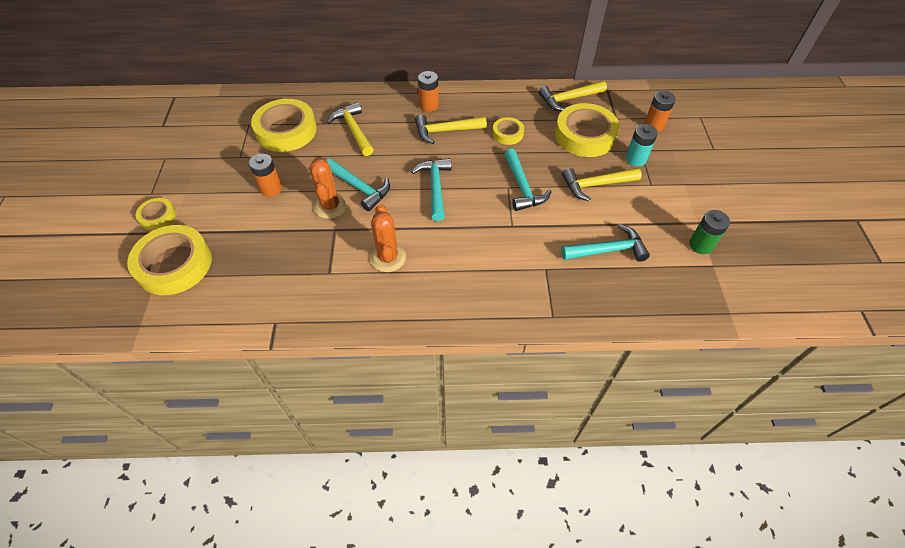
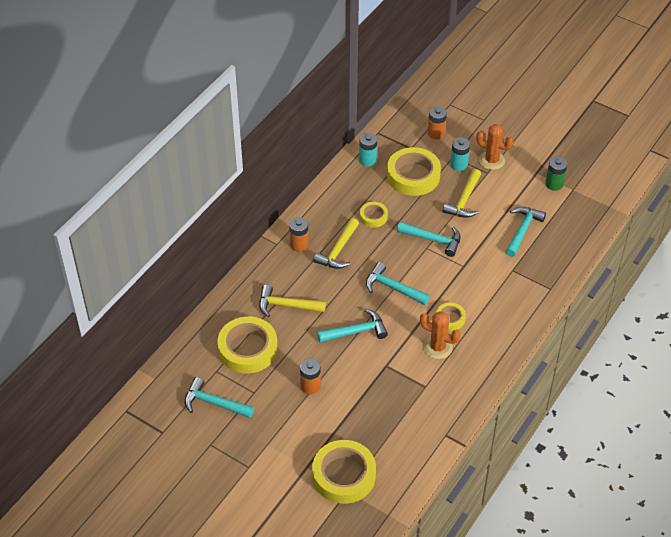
camera: 55 degrees left, 5 degrees down
(158, 216) = (281, 470): yellow tape -> yellow tape (450, 318)
(212, 139) = (214, 403): none -> turquoise hammer
(330, 206) = (360, 357): orange cactus -> orange cactus (492, 160)
(569, 99) = (367, 160): yellow hammer -> turquoise battery

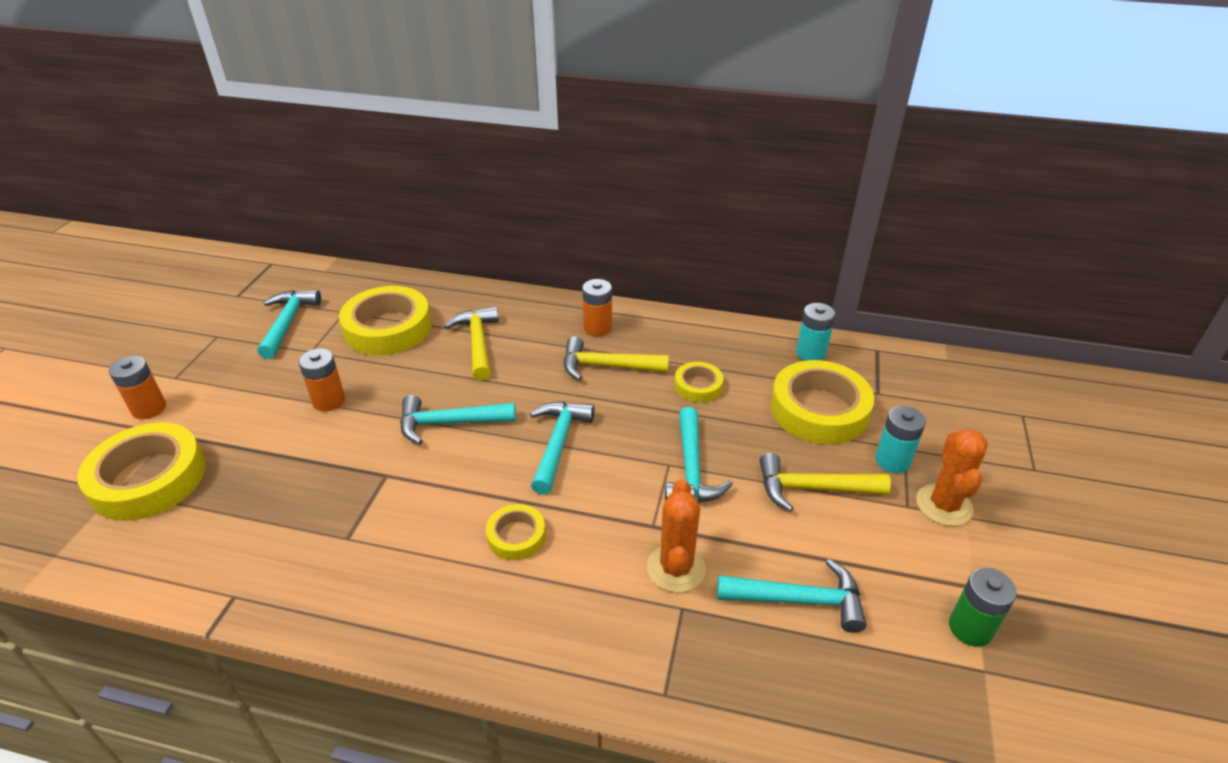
camera: 70 degrees right, 10 degrees down
(356, 331) = (449, 423): turquoise hammer -> turquoise hammer turned 120 degrees clockwise
(436, 133) = (938, 414): orange battery -> orange battery (149, 408)
(438, 347) = (442, 534): orange cactus -> orange cactus (676, 568)

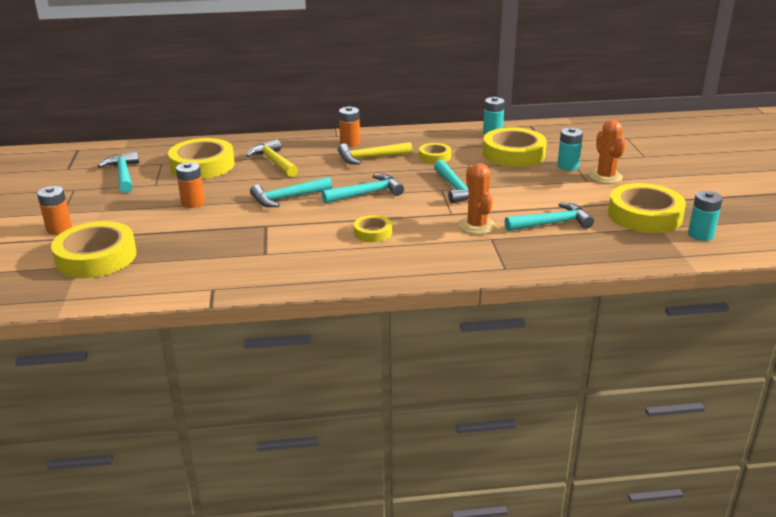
camera: 20 degrees left, 10 degrees down
(558, 443) = (366, 193): turquoise hammer -> turquoise hammer turned 75 degrees clockwise
(812, 488) = (531, 184): yellow hammer -> none
(970, 628) = (644, 215): green battery -> yellow tape
(1055, 718) = (700, 235): none -> turquoise battery

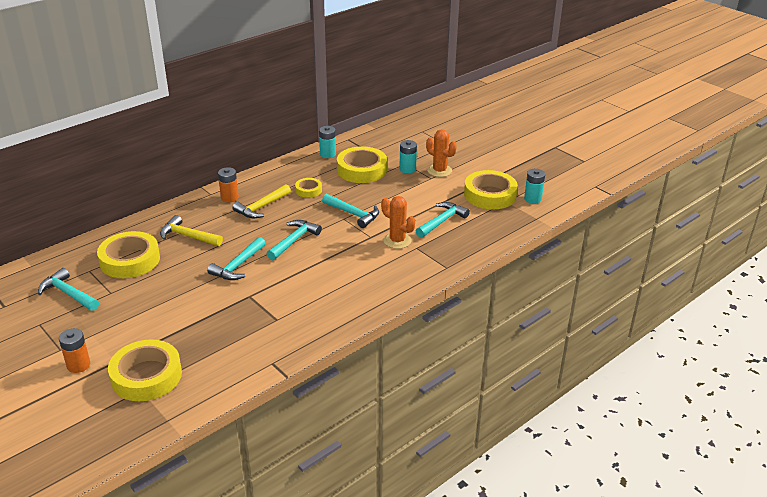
camera: 35 degrees left, 5 degrees up
(193, 203) = (166, 298): orange battery -> none
(373, 232) = (334, 272): yellow tape -> none

